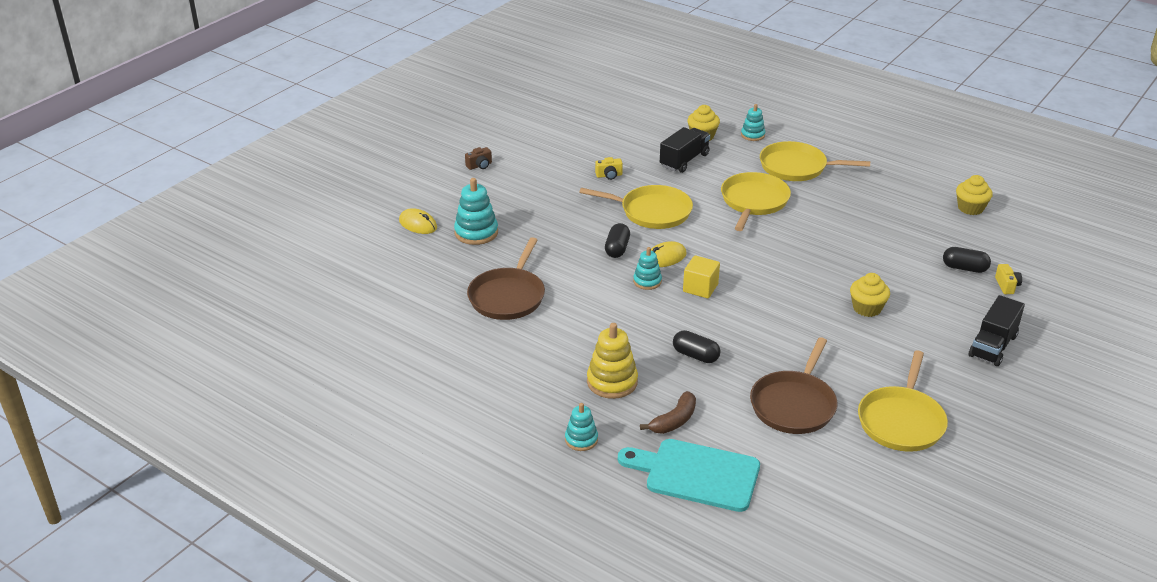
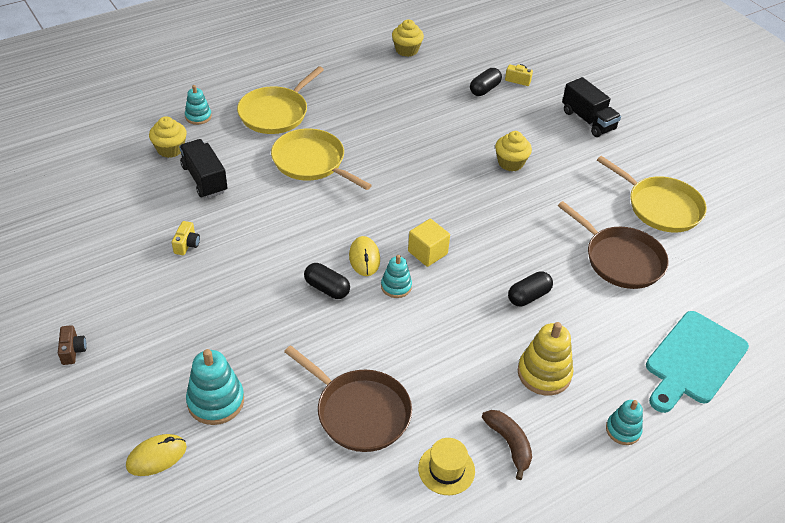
camera: 70 degrees left, 10 degrees up
(482, 350) = (446, 469): none -> yellow hat
(652, 212) = (279, 237): yellow pan -> none
(674, 421) = (617, 348): brown banana -> brown banana (509, 444)

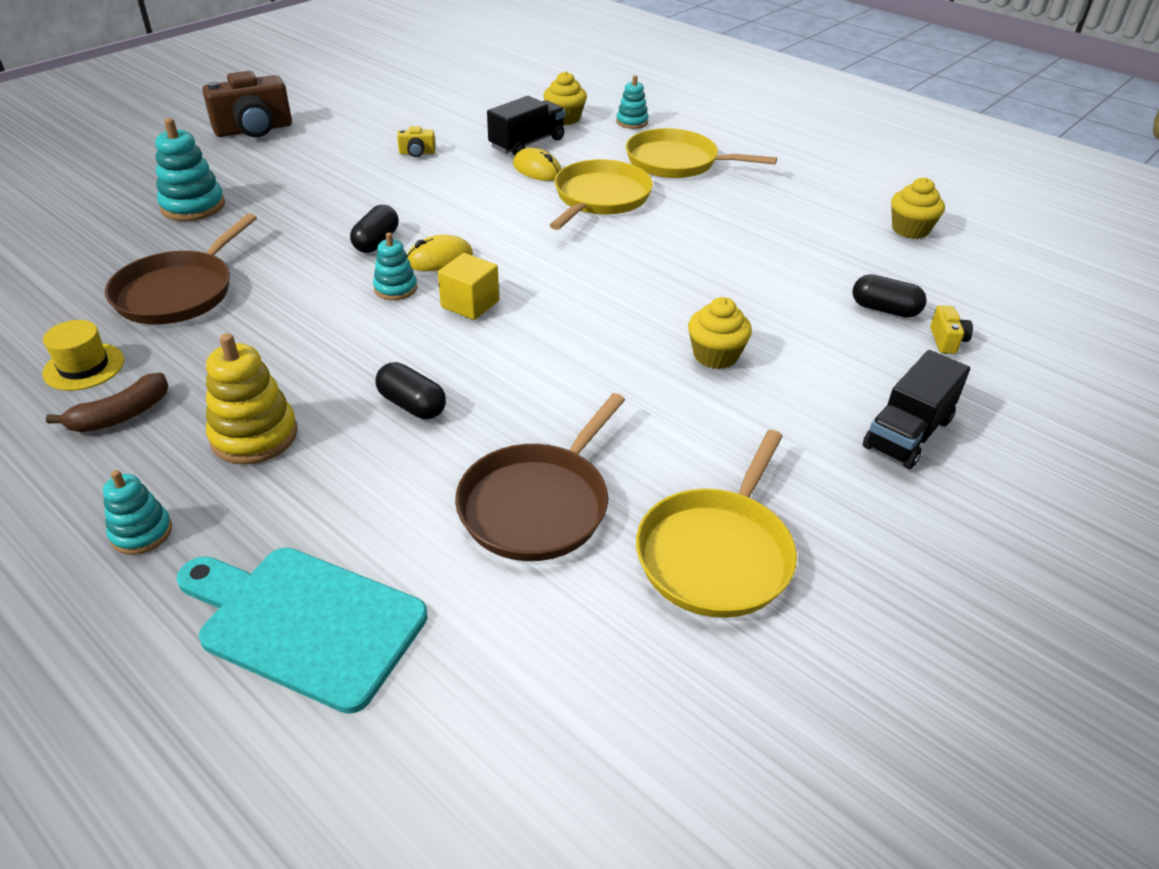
camera: 75 degrees right, 5 degrees down
(73, 351) = (254, 130): brown camera -> brown camera, size x2.18
(156, 456) = (121, 190): yellow mouse -> yellow mouse (537, 170)

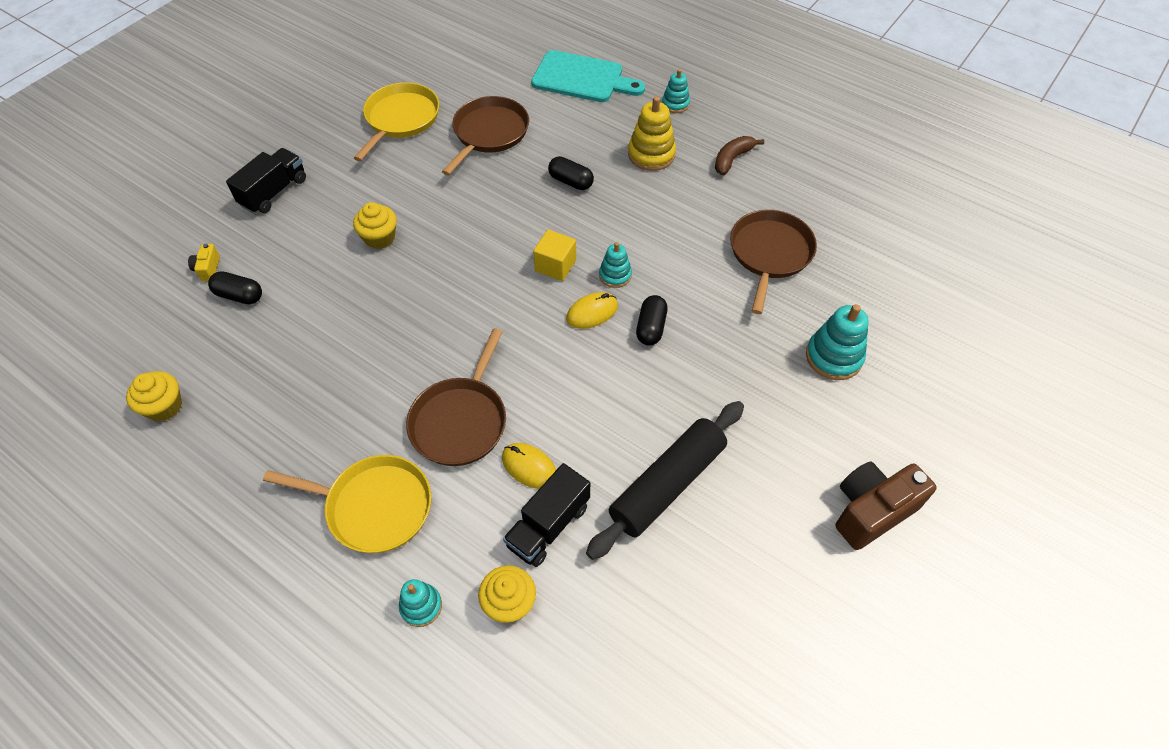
camera: 175 degrees right, 15 degrees up
(84, 367) = (780, 187): yellow hat -> none
(417, 153) = (667, 484): yellow camera -> black rolling pin
(600, 198) = (460, 421): yellow pan -> brown pan

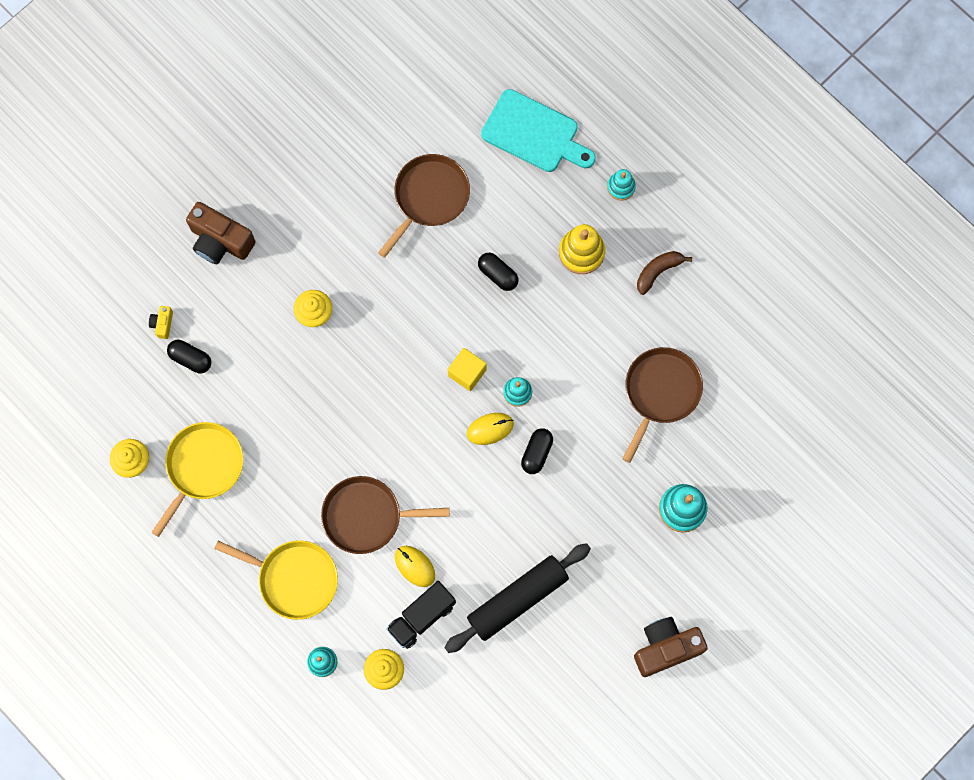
camera: 10 degrees right, 20 degrees up
(274, 192) = (220, 241): black truck -> brown camera
(401, 119) = (345, 163): yellow pan -> yellow pan (203, 467)
(460, 421) = (366, 516): brown pan -> brown pan turned 60 degrees clockwise

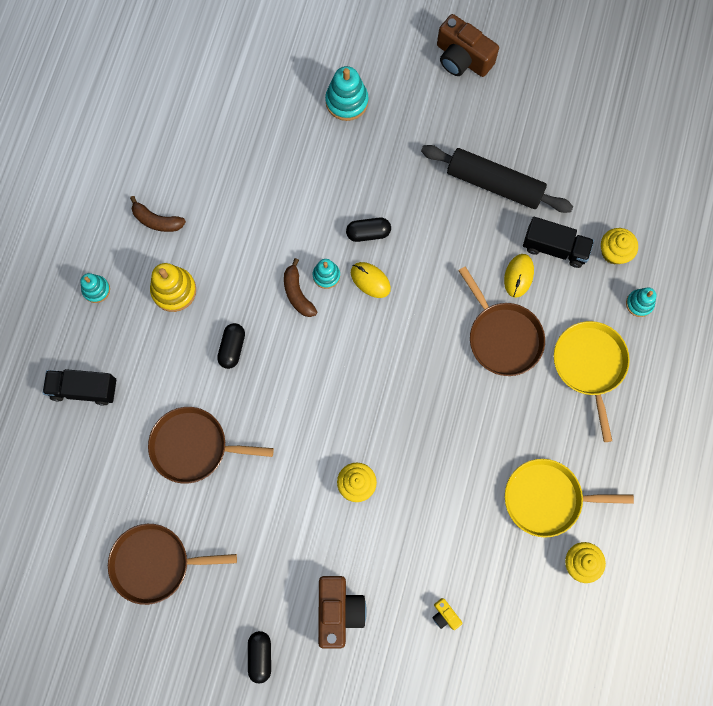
camera: 120 degrees left, 0 degrees up
(162, 324) = (445, 615): yellow camera -> yellow camera turned 75 degrees clockwise
(190, 359) = (461, 569): black capsule -> black capsule (260, 656)
(467, 373) = (333, 325): yellow cube -> none
(515, 357) = (297, 293): none -> brown banana
(534, 133) = (84, 389): turquoise cutting board -> black truck
(660, 392) = (260, 166): brown pan -> brown pan (155, 563)

